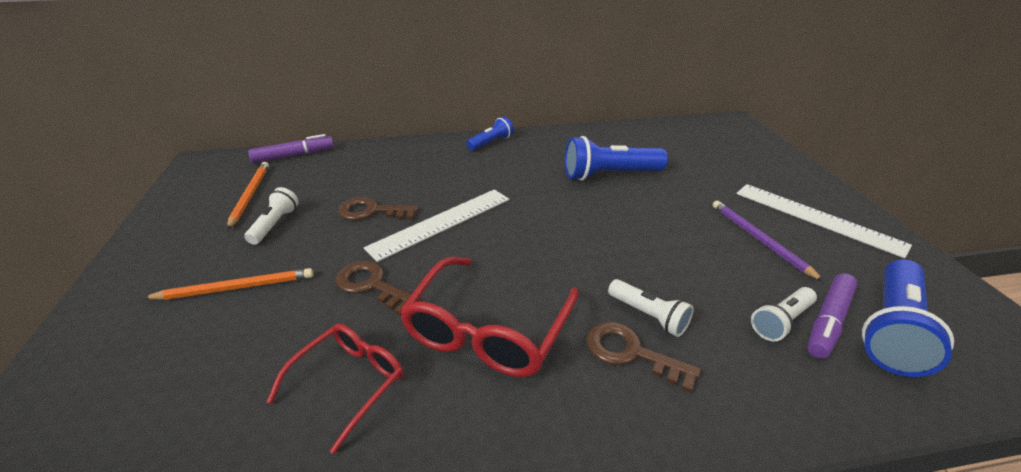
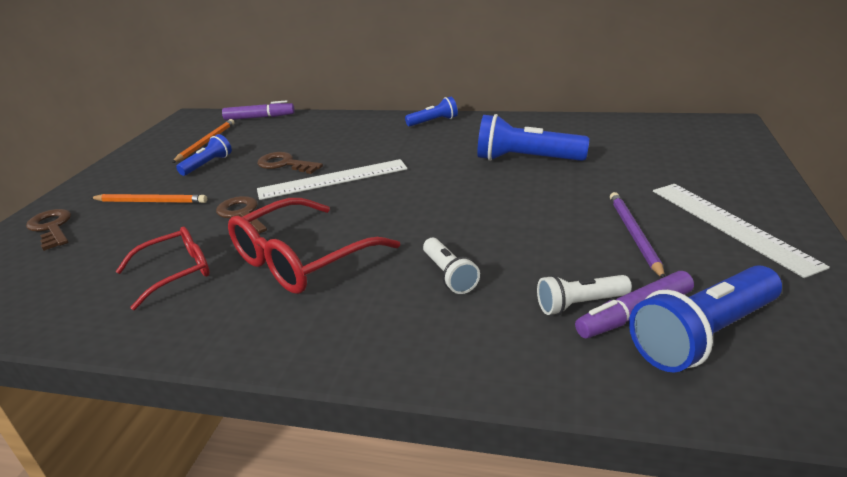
camera: 25 degrees right, 5 degrees down
(275, 224) = (208, 164): white flashlight -> blue flashlight
(631, 353) = (405, 298): brown key -> brown key (51, 228)

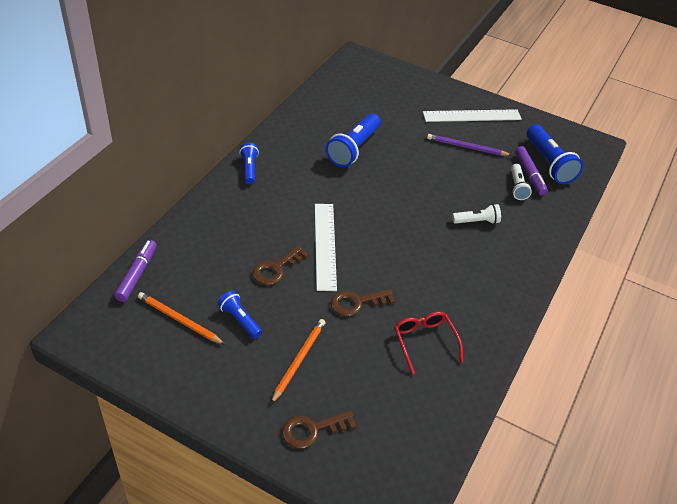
camera: 80 degrees left, 15 degrees up
(302, 259) = (435, 278): red glasses -> none

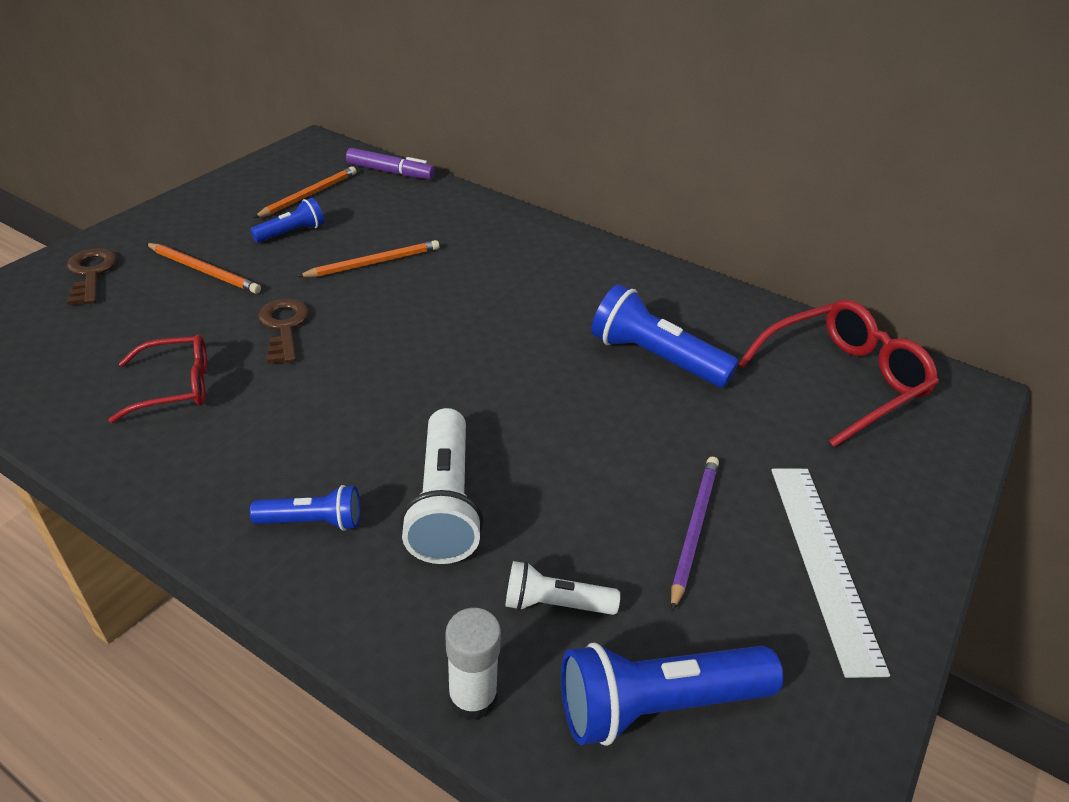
camera: 95 degrees right, 5 degrees down
(249, 168) = (588, 251): blue flashlight -> blue flashlight (313, 521)
(276, 269) = (374, 263): brown key -> orange pencil
(325, 245) = (411, 307): white ruler -> none
(358, 91) = (842, 380): none -> red glasses
(477, 221) = (444, 504): white flashlight -> white flashlight, size x1.75
(529, 175) = (604, 643): purple marker -> none
(565, 209) = (472, 697): none -> white glue stick

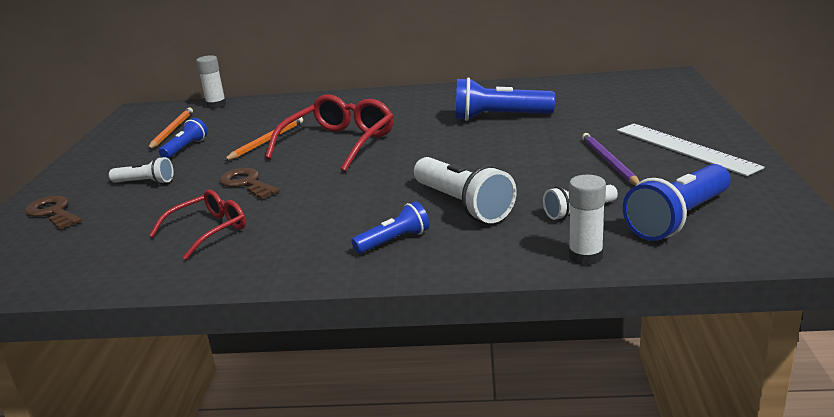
camera: 25 degrees left, 15 degrees down
(204, 271) = (145, 182): orange pencil -> white flashlight
(390, 172) = (216, 105): purple marker -> white glue stick
(842, 380) = (606, 92): red glasses -> red glasses (339, 143)

